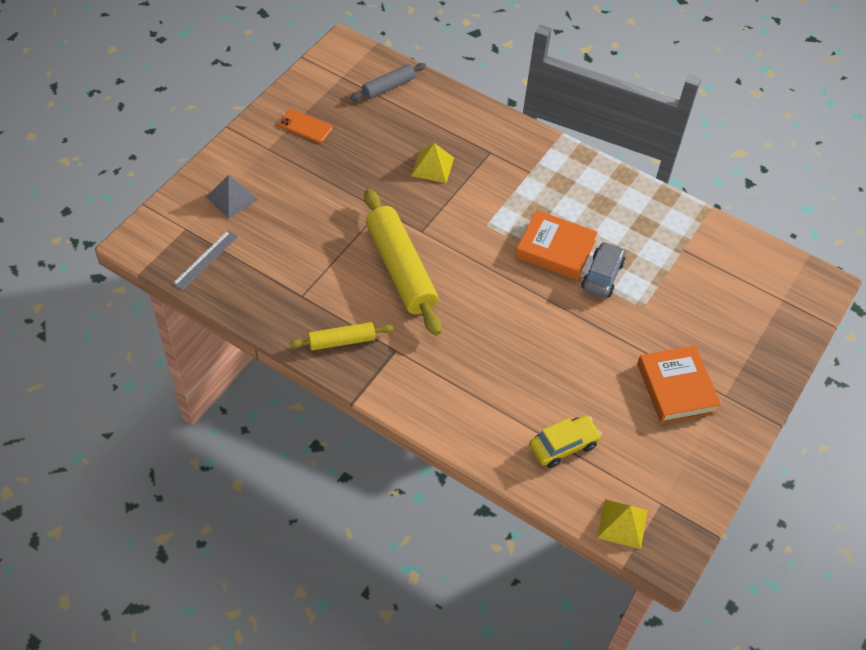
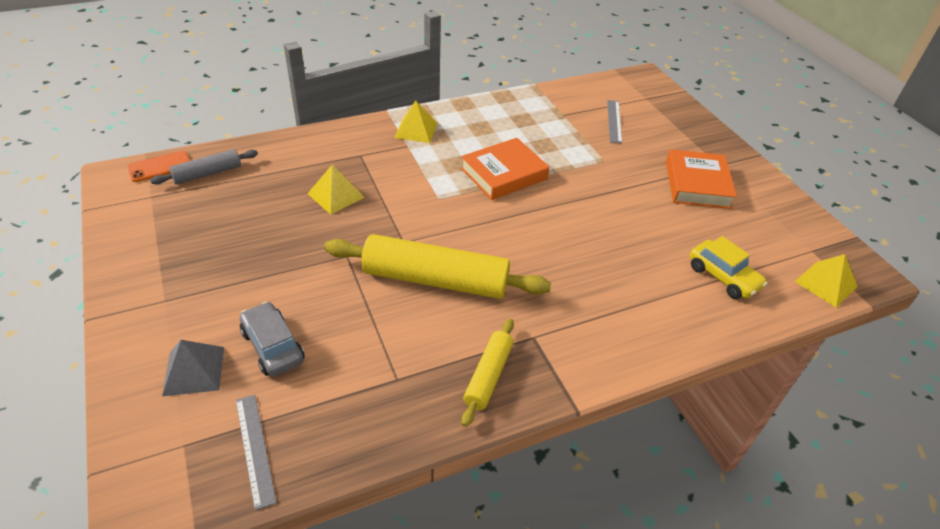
camera: 55 degrees left, 10 degrees down
(305, 126) = (176, 254): orange phone -> orange phone (160, 167)
(388, 87) = (207, 174): grey rolling pin -> grey rolling pin turned 60 degrees clockwise
(555, 165) = (416, 130): none -> yellow pyramid
(563, 446) = (723, 277): yellow car -> yellow car turned 135 degrees clockwise
(602, 276) = (554, 164): grey car -> grey car (273, 346)
(676, 388) = (697, 184): orange book -> orange book turned 75 degrees clockwise
(713, 290) = (614, 121): none -> grey ruler

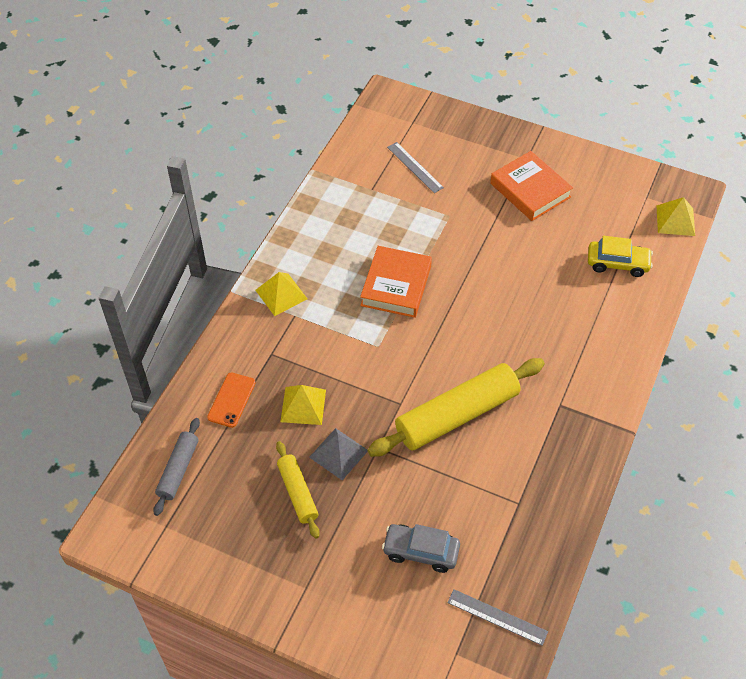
camera: 40 degrees left, 10 degrees up
(160, 167) = (130, 497): orange phone -> orange phone (231, 400)
(193, 371) = (396, 611): grey pyramid -> grey pyramid (338, 454)
(488, 376) = (564, 454): yellow rolling pin -> yellow rolling pin (297, 493)

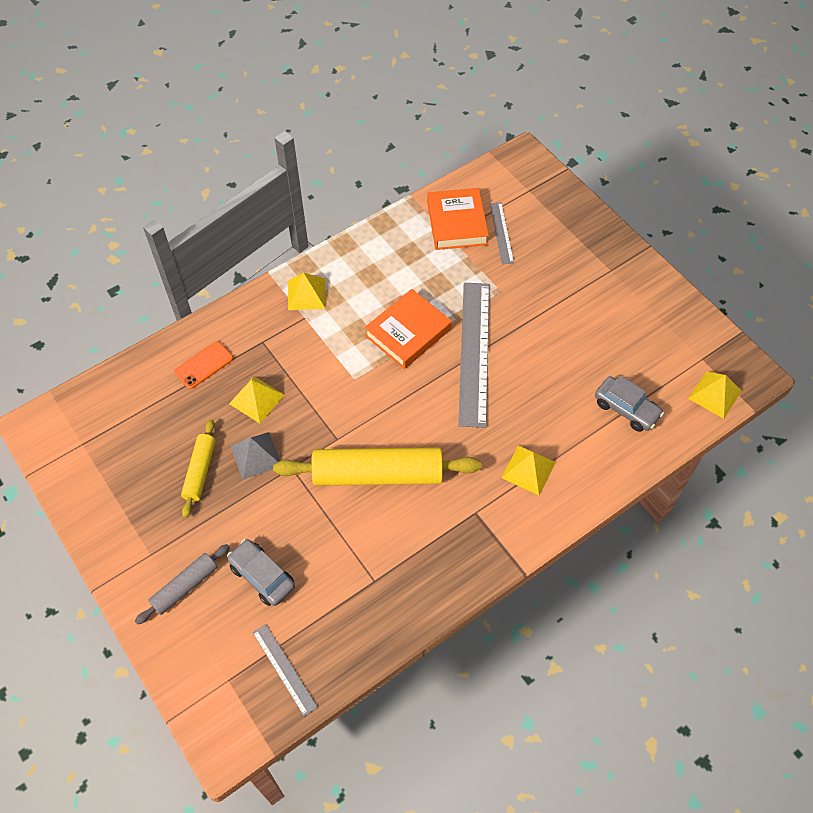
camera: 30 degrees right, 5 degrees up
(178, 470) = (123, 402): grey rolling pin -> grey rolling pin (185, 587)
(464, 276) = (474, 352): none -> grey ruler
(530, 190) = (593, 301): orange book -> orange book (457, 223)
(577, 349) = (528, 470): none -> yellow pyramid
(617, 263) = (626, 409): yellow car -> grey car

